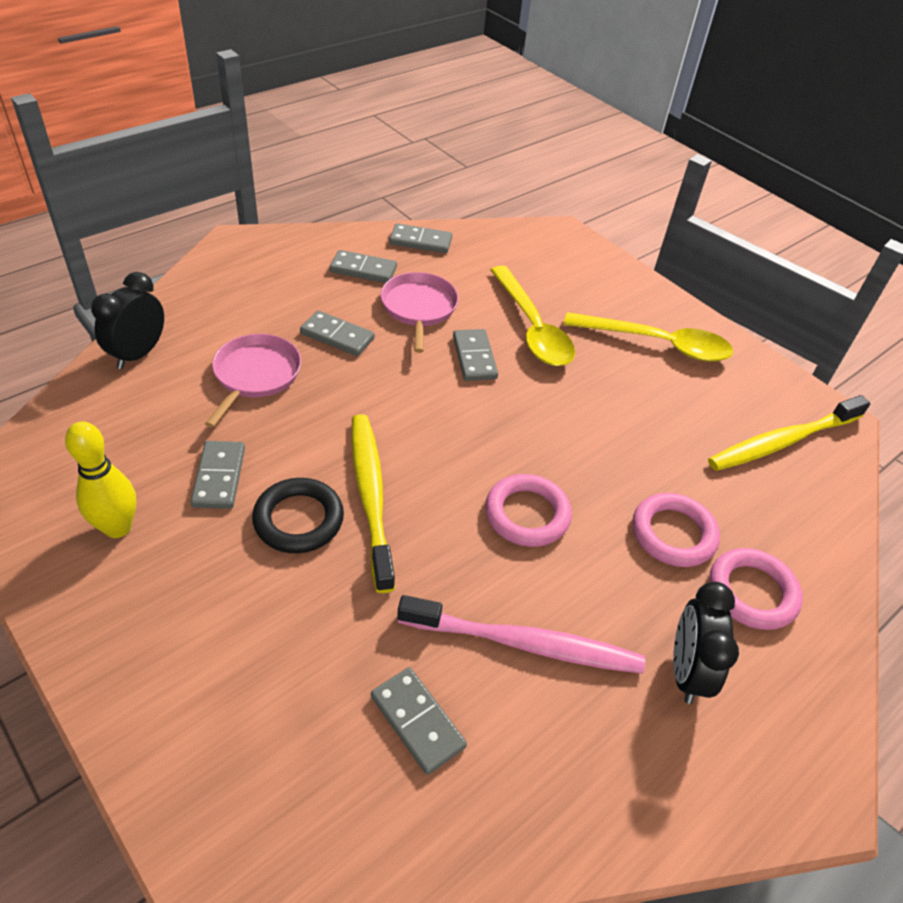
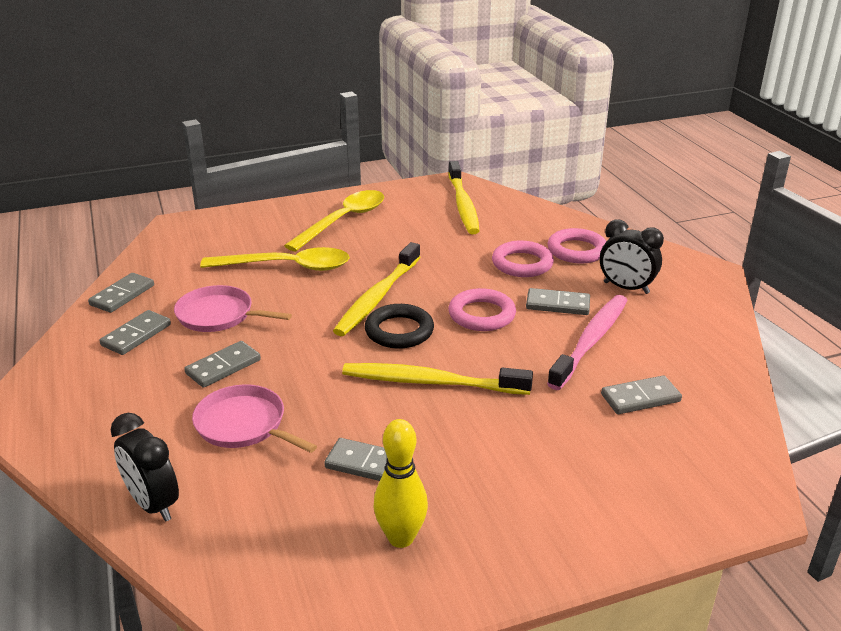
camera: 65 degrees left, 15 degrees down
(298, 519) = (439, 424): black ring -> black ring (399, 331)
(474, 357) = (303, 301): grey domino -> grey domino (557, 304)
(514, 413) = (378, 297): none -> yellow toothbrush

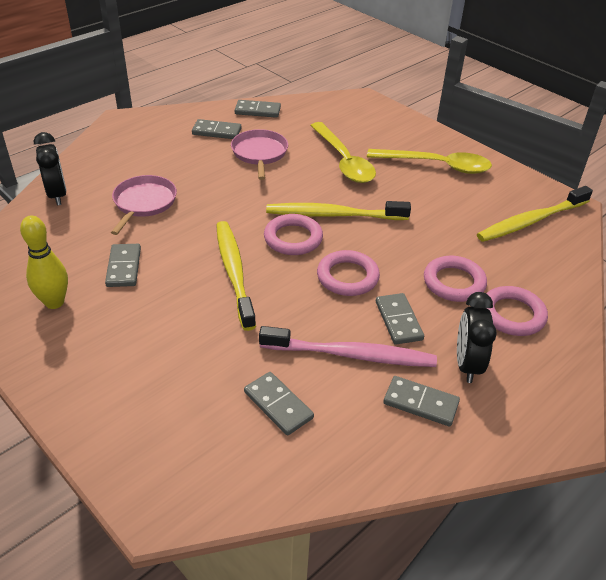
camera: 65 degrees right, 10 degrees up
(153, 504) = (57, 195): black clock -> black clock turned 135 degrees clockwise
(223, 367) = (201, 175): grey domino -> grey domino (420, 403)
(399, 331) = (293, 238): black ring -> pink ring

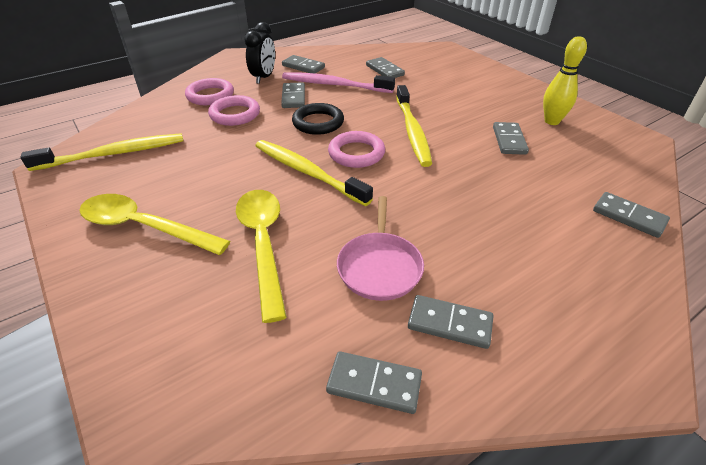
camera: 170 degrees left, 0 degrees up
(57, 195) = (628, 217): black clock -> grey domino
(144, 203) = (518, 199): pink pan -> none
(334, 215) = (308, 172): yellow toothbrush -> yellow toothbrush turned 150 degrees counterclockwise
(347, 277) = (318, 123): pink ring -> black ring

